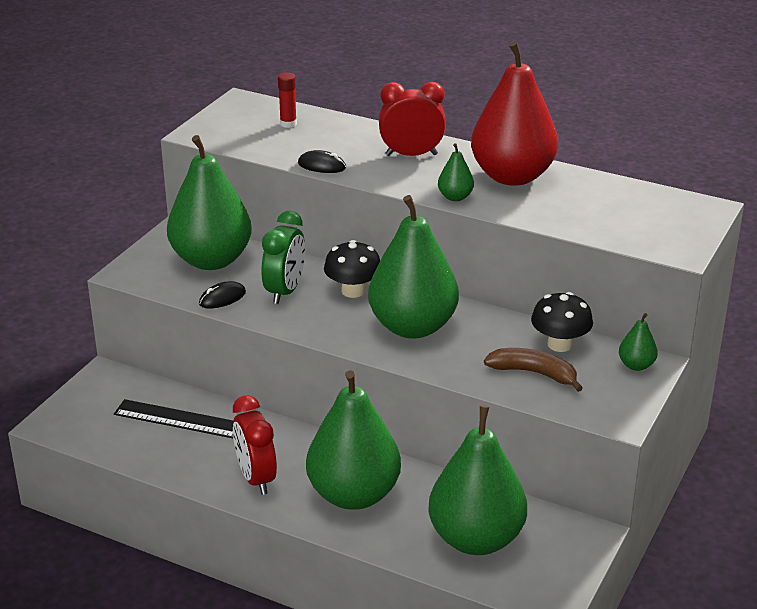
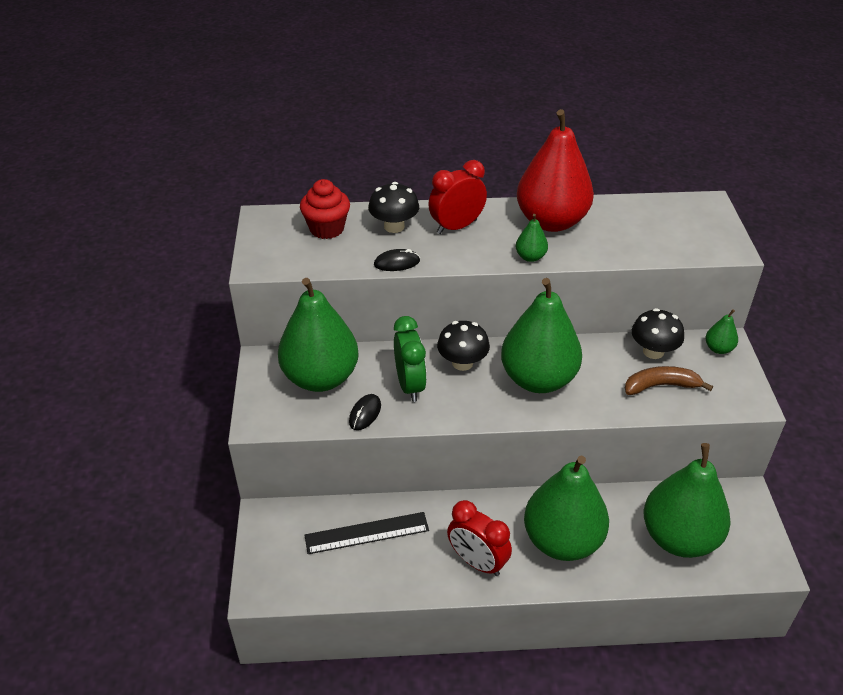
camera: 30 degrees left, 10 degrees up
(288, 124) = (327, 229): red glue stick -> red cupcake
(352, 138) = (394, 226): none -> black mushroom

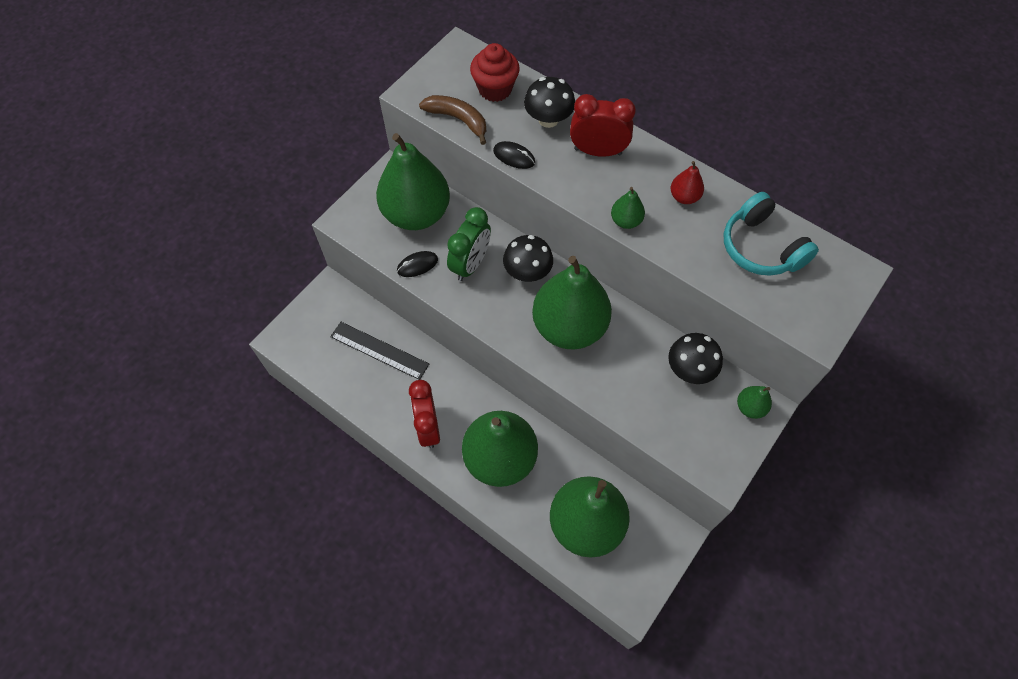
camera: 40 degrees right, 20 degrees up
(551, 221) = (684, 197): red pear -> red pear, size x0.41
(637, 223) = (761, 247): none -> turquoise headphones
(661, 386) = (660, 404): brown banana -> brown banana (458, 120)

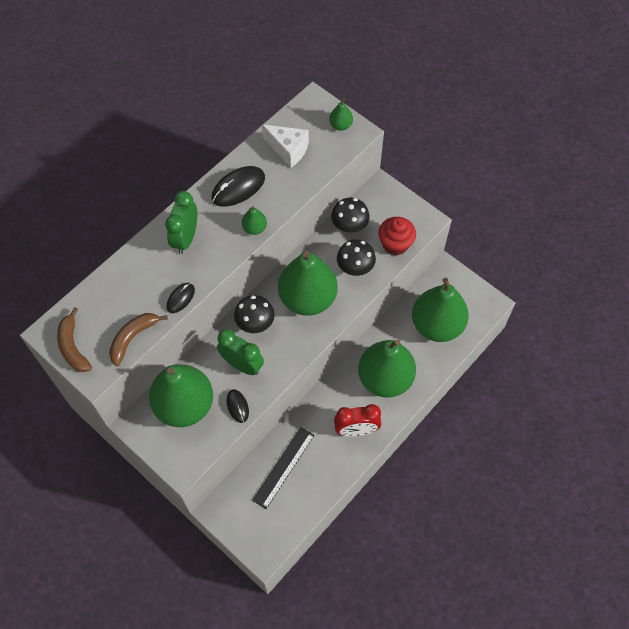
camera: 85 degrees left, 0 degrees up
(444, 70) = (73, 347): none -> brown banana
(495, 89) = (104, 307): red cupcake -> red cupcake (395, 244)
(548, 119) = (146, 270): black mushroom -> black mushroom (355, 267)
(598, 151) = (185, 238): red clock -> green clock
(684, 197) = (238, 188): red pear -> black mouse
(750, 407) = (380, 195): green pear -> green pear (340, 125)
(761, 247) = (288, 150): turquoise headphones -> white cheese

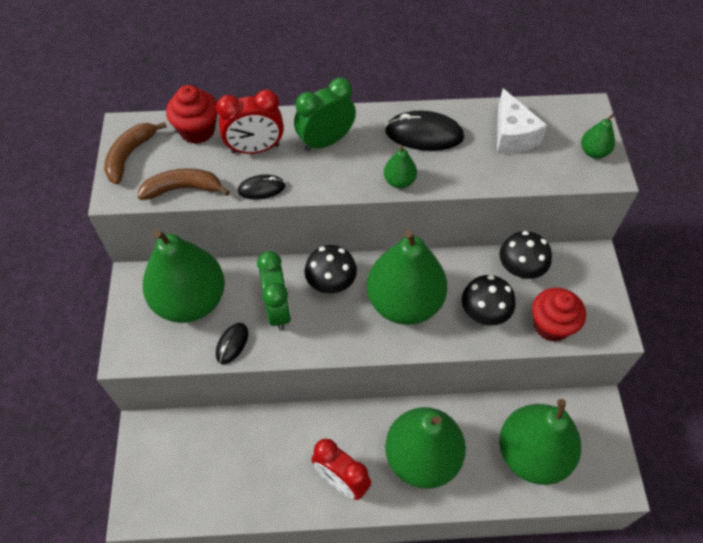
camera: 45 degrees right, 5 degrees down
(97, 296) = (197, 130): none -> red cupcake
(148, 278) = (255, 149): none -> red clock
(283, 467) = (239, 449): black ruler -> none

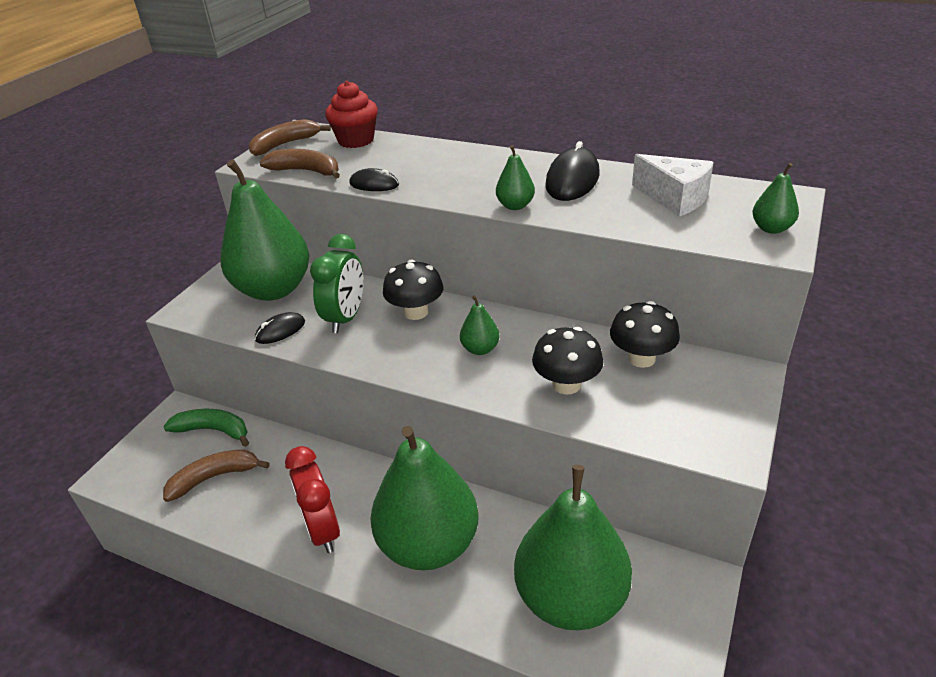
camera: 30 degrees right, 20 degrees down
(190, 435) = (213, 430): none -> green banana
(225, 475) = (214, 477): none -> brown banana
(255, 149) = (394, 159): red clock -> none
(326, 141) = (466, 166): green clock -> none
(404, 302) = (480, 349): green pear -> green pear, size x0.41
(424, 134) = (572, 180): black mouse -> black mouse turned 75 degrees clockwise
(512, 136) = (674, 198): white cheese -> white cheese turned 60 degrees counterclockwise
(551, 325) = (645, 421): red cupcake -> none

